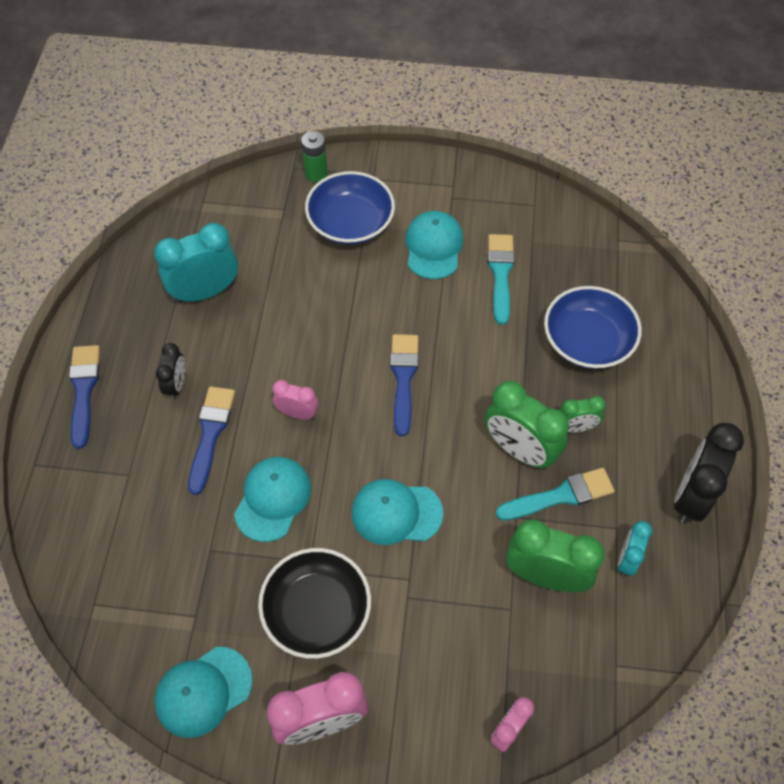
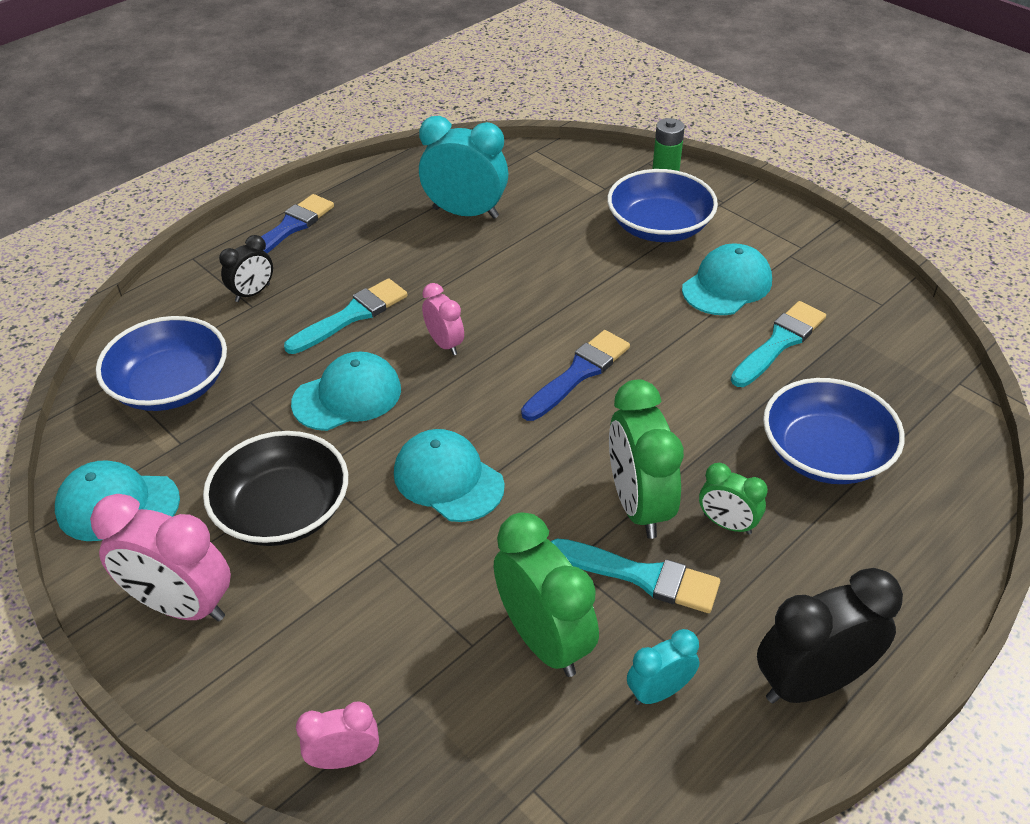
camera: 40 degrees right, 15 degrees down
(139, 579) = (171, 385): none -> blue bowl
(176, 385) = (365, 265): black clock -> black clock (253, 293)
(211, 433) = (352, 315): blue brush -> turquoise brush

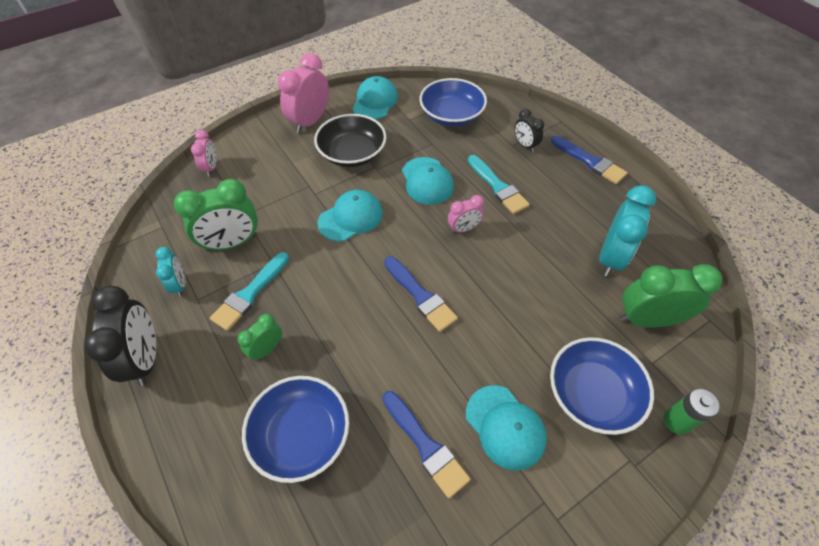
camera: 100 degrees right, 10 degrees up
(638, 505) = (299, 304): green clock -> green clock (647, 319)
(779, 342) = (426, 446): turquoise brush -> blue brush

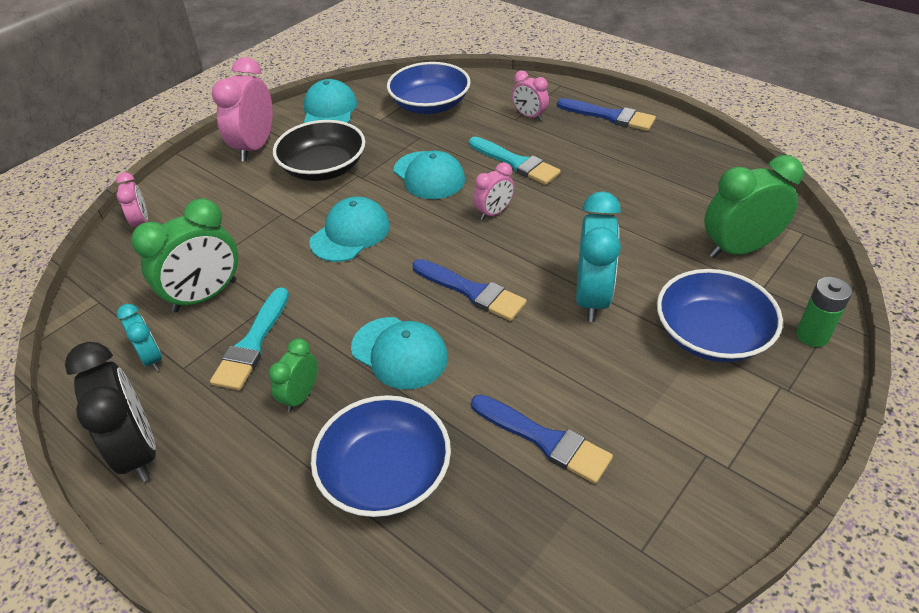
camera: 15 degrees left, 10 degrees down
(505, 426) = (629, 394): turquoise cap -> turquoise cap (399, 353)
(525, 145) = (529, 116): black clock -> pink clock
(610, 257) = (673, 201): turquoise clock -> turquoise clock (592, 298)

